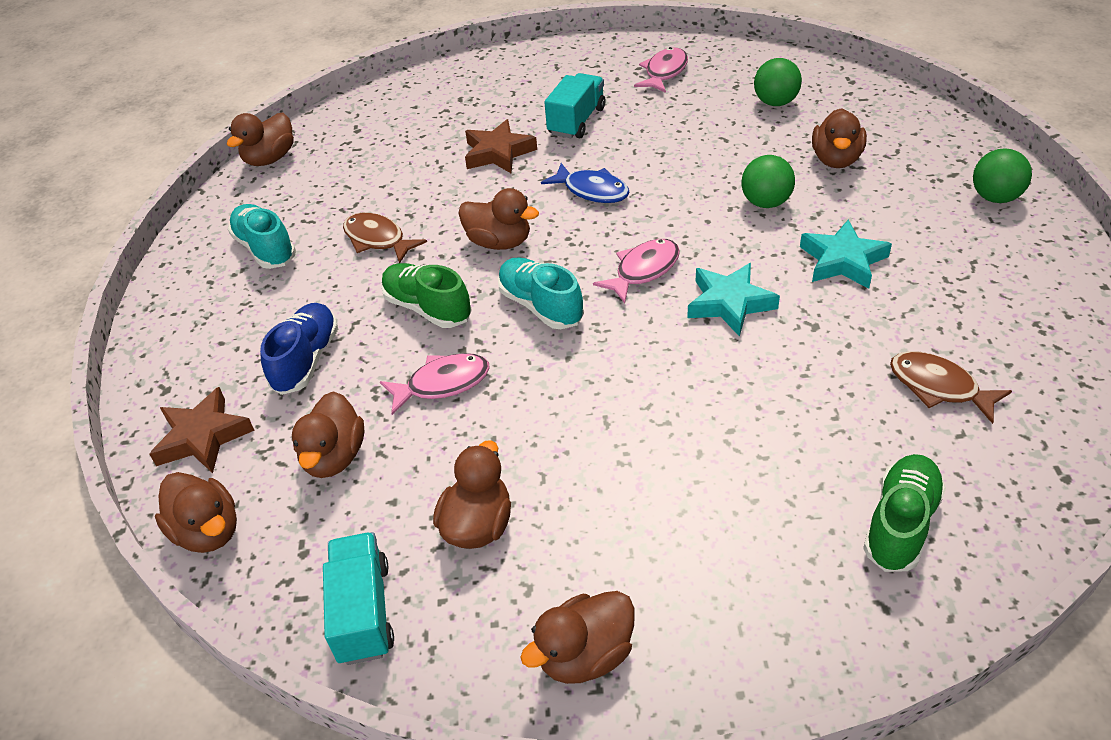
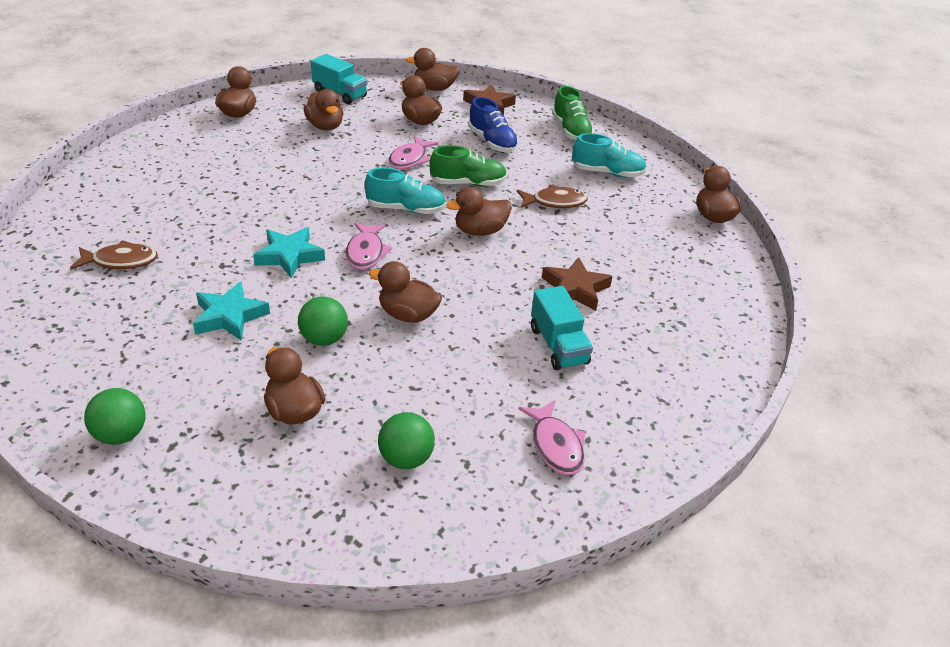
camera: 130 degrees right, 5 degrees down
(592, 190) = (466, 290): blue fish -> none
(669, 192) = (408, 315): none -> brown duck
(900, 524) = (119, 194): green shoe -> green shoe (571, 131)

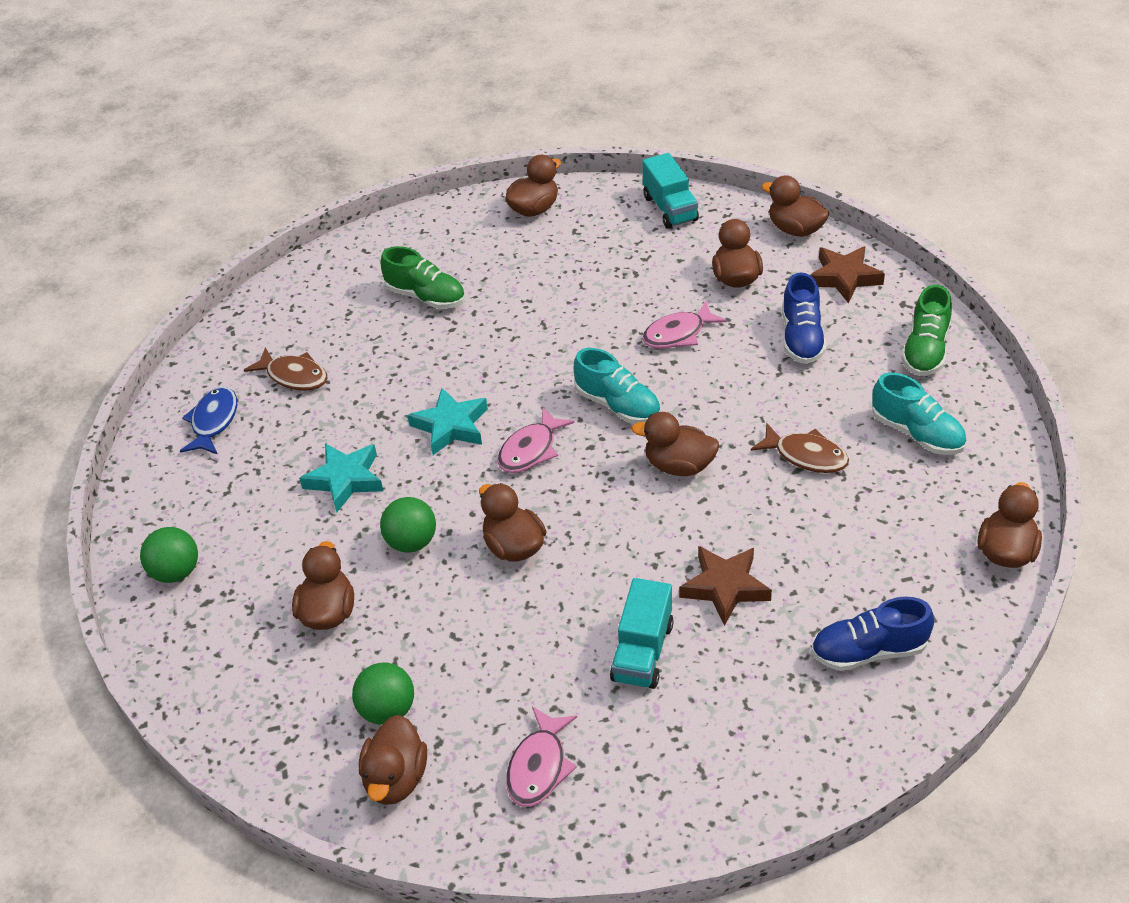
camera: 40 degrees right, 5 degrees up
(67, 314) = (213, 422): none -> blue fish
(325, 126) = (616, 255): brown duck -> brown duck (396, 778)
(468, 183) = (720, 392): green shoe -> green shoe (426, 297)
(692, 293) = (868, 651): none -> blue shoe

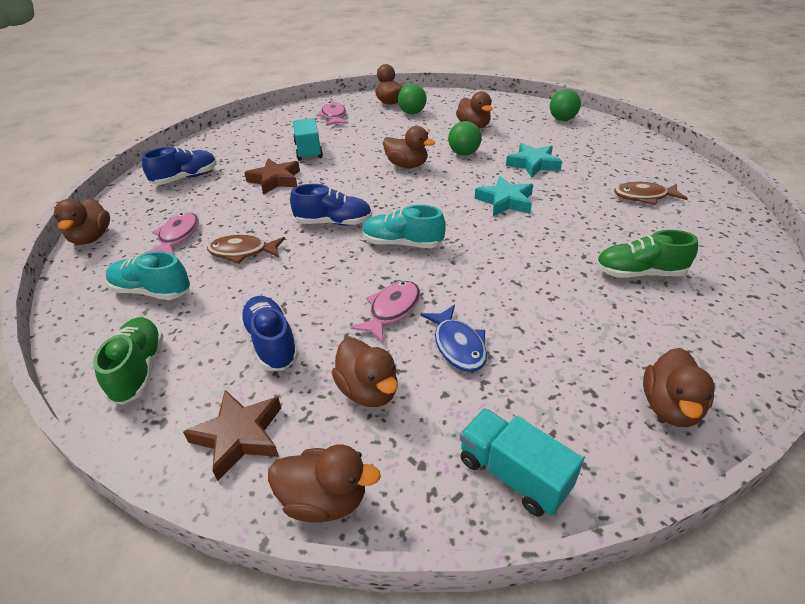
camera: 150 degrees right, 5 degrees down
(213, 422) = (648, 165): blue fish -> blue fish (458, 345)
(530, 450) = (440, 204): pink fish -> pink fish (178, 236)
(679, 466) = (333, 222): brown duck -> blue shoe

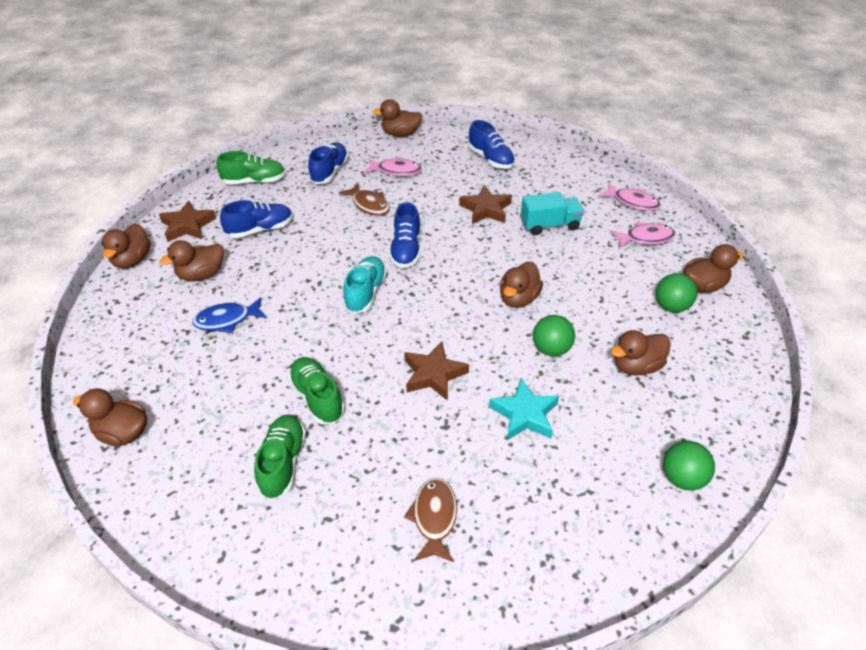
camera: 90 degrees right, 5 degrees up
(152, 291) = (329, 172): turquoise shoe -> blue shoe
(242, 252) = (369, 205): brown fish -> brown fish turned 135 degrees clockwise
(392, 310) = (277, 286): pink fish -> pink fish (632, 202)
(505, 201) = (433, 374): turquoise star -> brown star
(513, 474) = (111, 337): turquoise truck -> none
(555, 261) = (317, 398): none -> green shoe

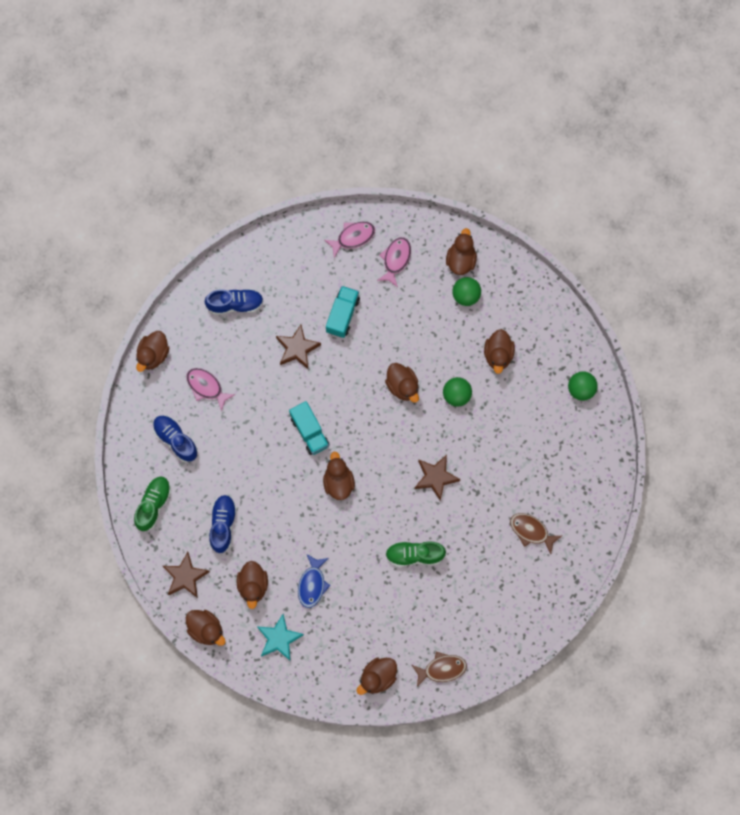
camera: 60 degrees left, 30 degrees up
(283, 463) = (451, 594): green shoe -> none
(365, 293) = (338, 482): turquoise shoe -> brown duck
(369, 205) = (239, 431): brown fish -> brown fish (442, 669)
(396, 171) = (206, 387): pink fish -> pink fish turned 90 degrees counterclockwise
(406, 250) = (309, 432): blue shoe -> turquoise truck
(524, 414) = (495, 443): turquoise star -> turquoise star (279, 638)

